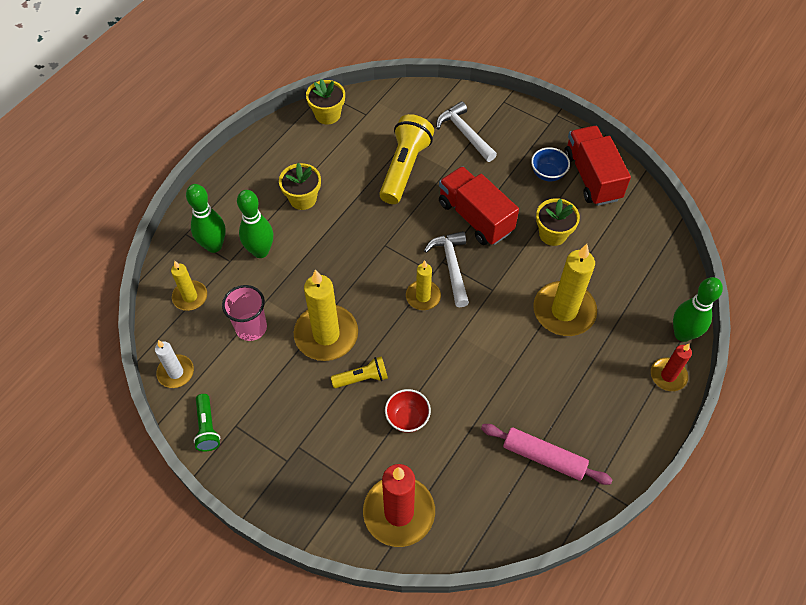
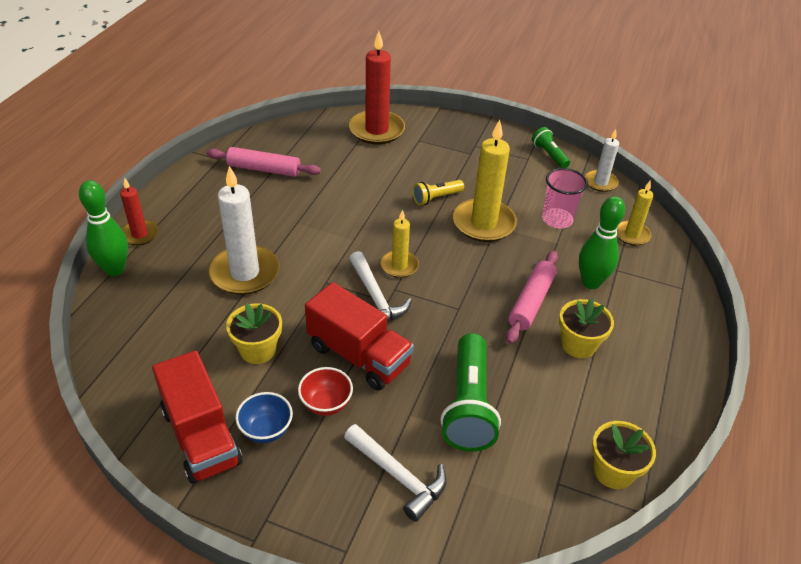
camera: 165 degrees right, 15 degrees down
(214, 246) = (643, 281): green bowling pin -> none
(322, 241) = (531, 302): none -> pink rolling pin
(404, 168) = (468, 405): yellow flashlight -> green flashlight
(407, 418) = (386, 178): red bowl -> red bowl (326, 404)
(564, 311) = (245, 273): yellow candle -> white candle

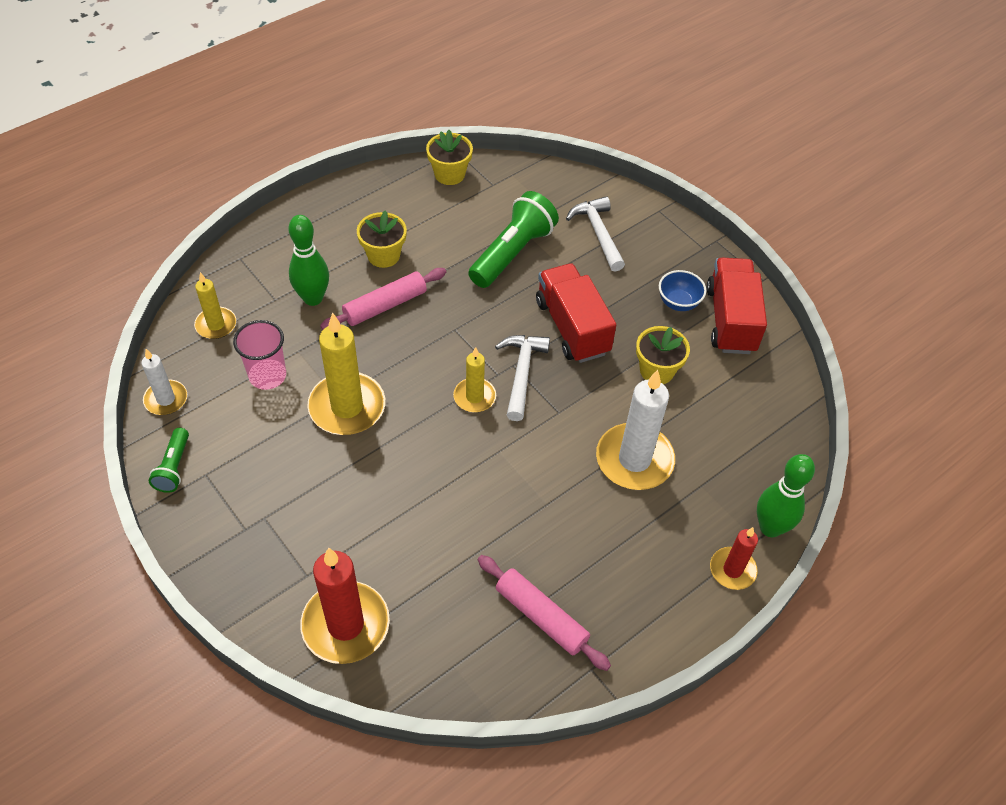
camera: 150 degrees left, 10 degrees up
(326, 404) = (622, 301): red bowl -> none
(436, 198) = (367, 465): yellow flashlight -> none

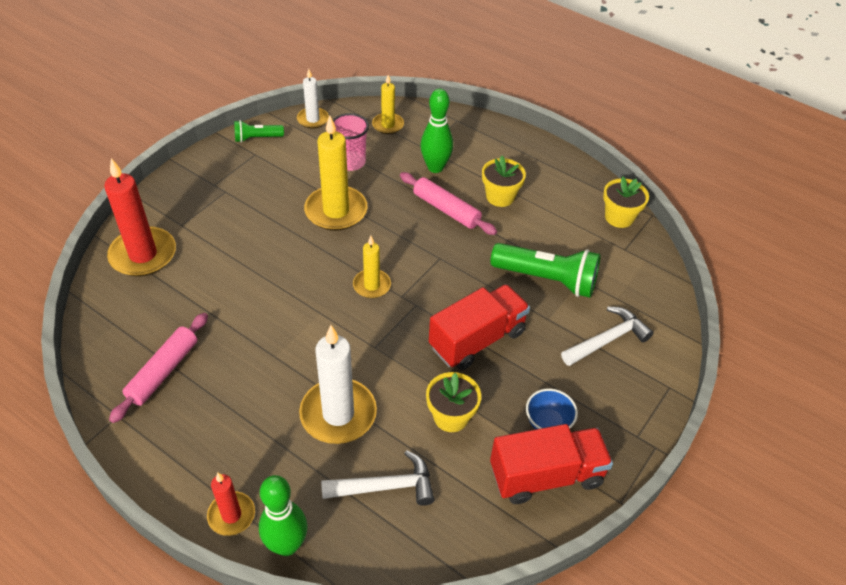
camera: 75 degrees right, 5 degrees down
(521, 373) = (409, 312): white hammer -> white hammer (386, 486)

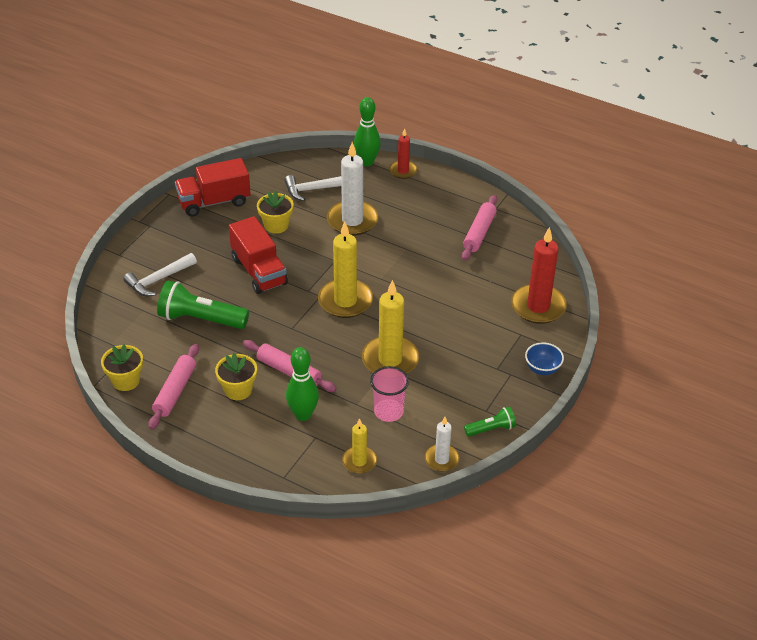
camera: 175 degrees right, 5 degrees down
(372, 285) = (345, 301): yellow candle -> yellow candle, size x1.78
(477, 339) = (259, 271): red truck -> red truck turned 75 degrees counterclockwise
(548, 423) = (210, 227): blue bowl -> blue bowl (542, 369)
(565, 201) = (175, 391): none -> pink rolling pin

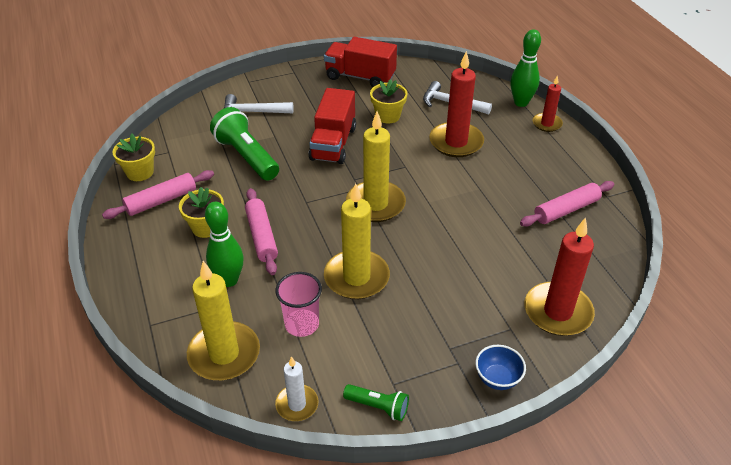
camera: 40 degrees right, 0 degrees up
(352, 220) = (456, 142): white candle -> red candle
(359, 461) = (224, 354): yellow candle -> yellow candle, size x1.78

